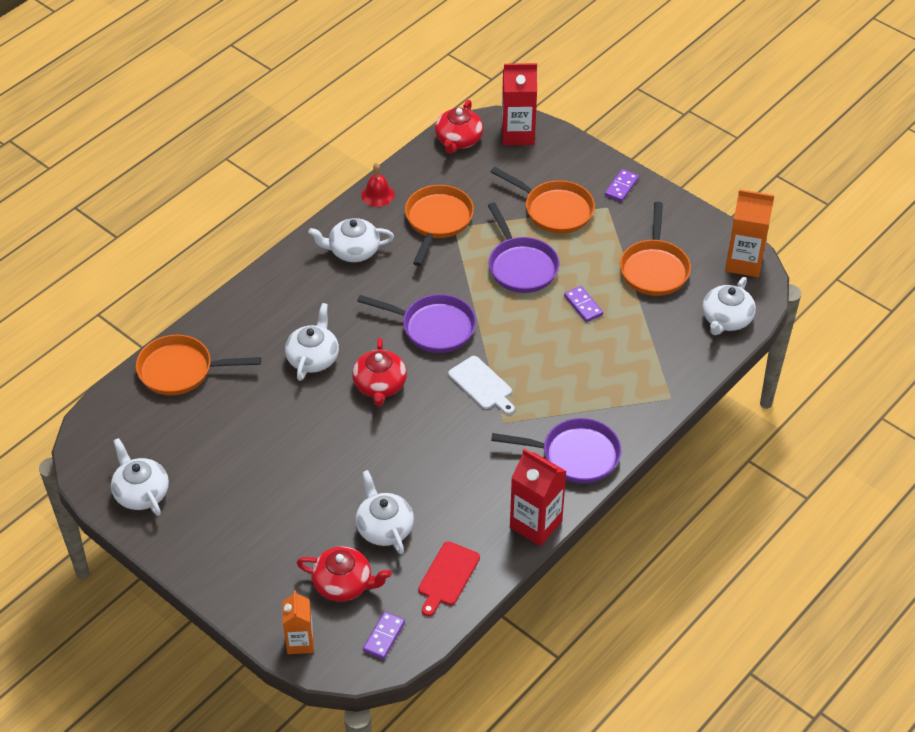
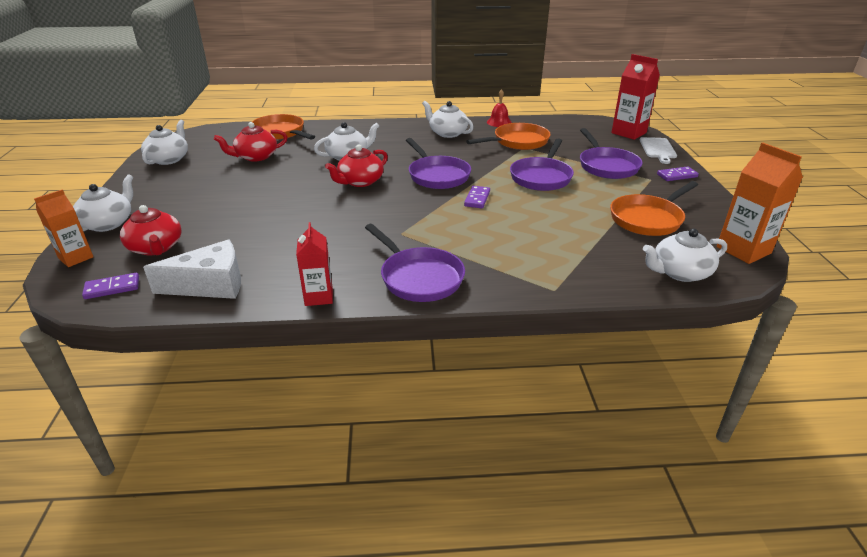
camera: 45 degrees right, 15 degrees down
(384, 527) = (232, 237): white teapot -> white teapot (108, 223)
(447, 576) = (210, 285): red cutting board -> white cheese
(458, 140) = (584, 122): red teapot -> red teapot (255, 157)
(482, 385) = (420, 211): white cutting board -> white cutting board (658, 149)
(536, 524) = (319, 297): red carton -> red carton, size x0.65
(554, 210) = (606, 166): orange pan -> purple pan
(583, 305) = (558, 211): purple domino -> purple domino (477, 199)

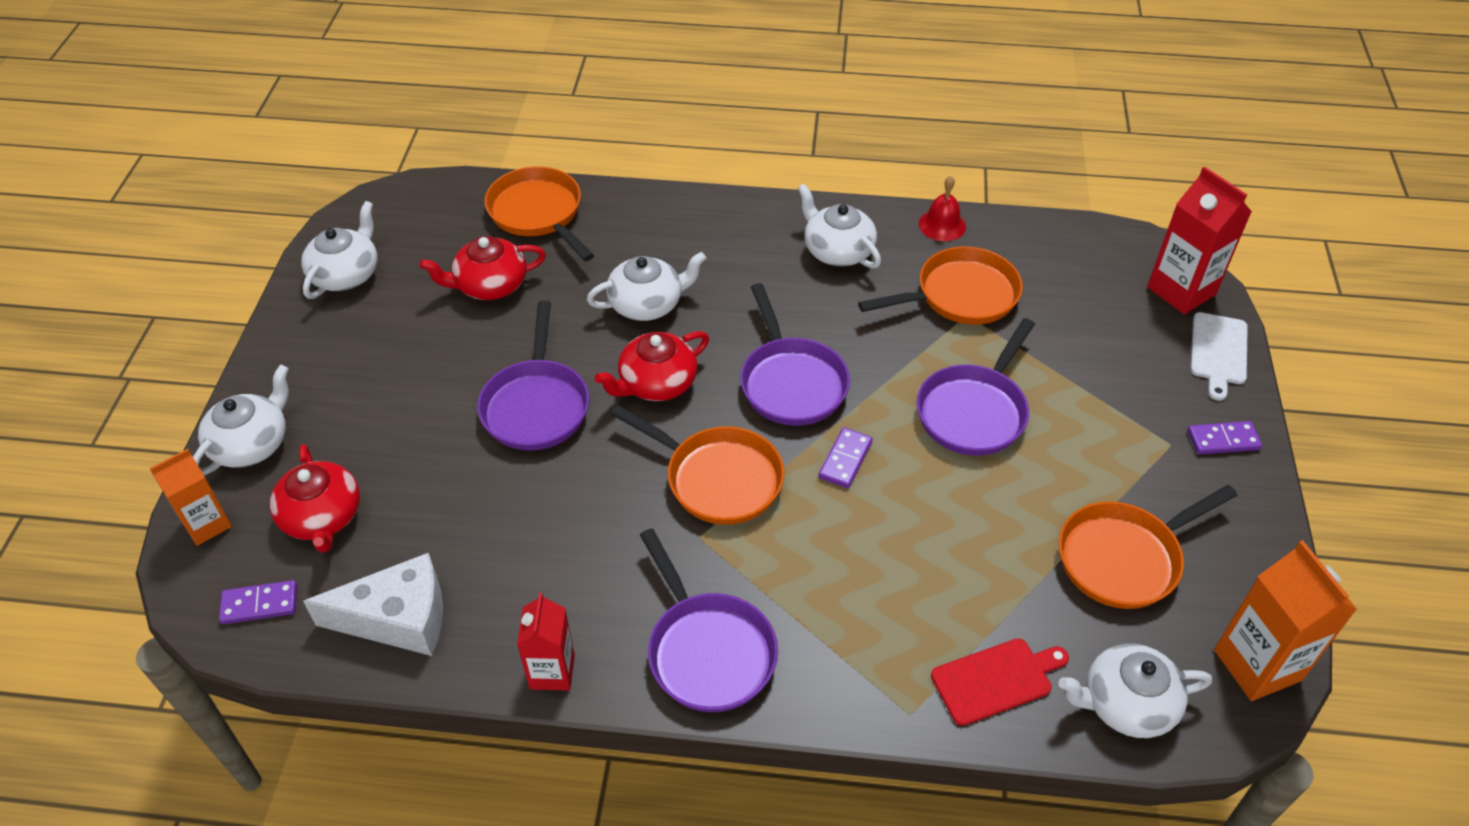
camera: 10 degrees right, 15 degrees up
(405, 211) = (717, 478): none -> orange pan
(599, 271) = (995, 680): none -> red cutting board
(606, 166) = (1103, 393): purple pan -> purple pan (536, 405)

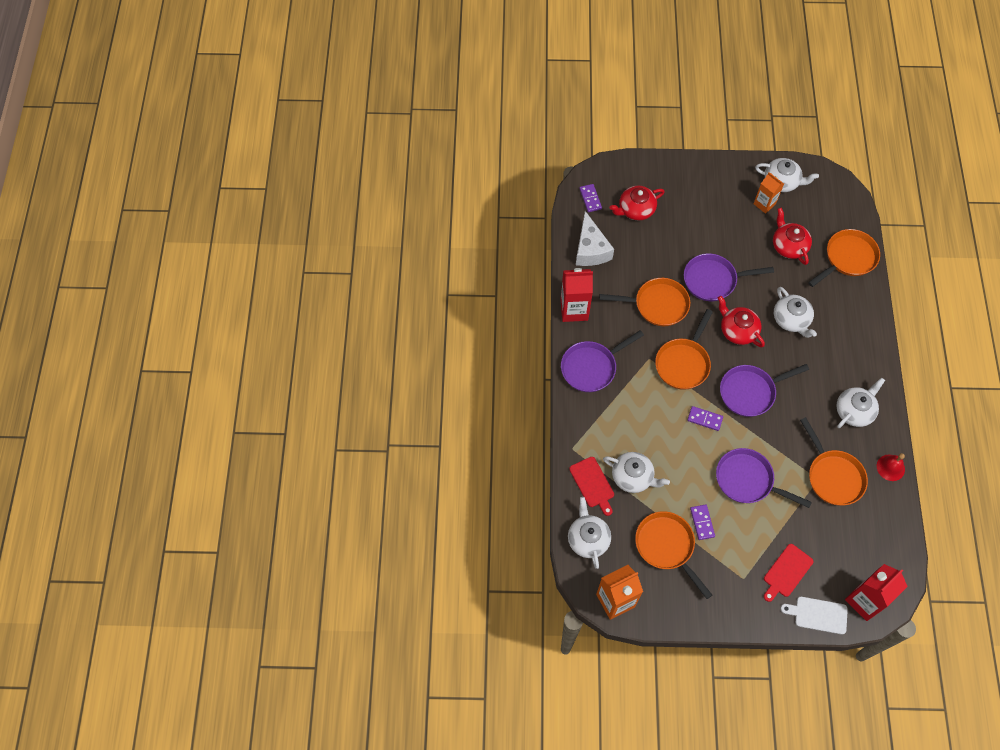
camera: 85 degrees right, 15 degrees up
(207, 524) = (625, 169): orange carton -> orange carton (764, 204)
(251, 444) = (670, 172): white teapot -> white teapot (633, 477)
(552, 671) = (574, 310): red carton -> red carton, size x1.53
(573, 506) = (657, 305): none -> orange pan
(1147, 382) = (786, 572): none -> red cutting board
(1223, 440) = (751, 607): purple domino -> purple domino (702, 522)

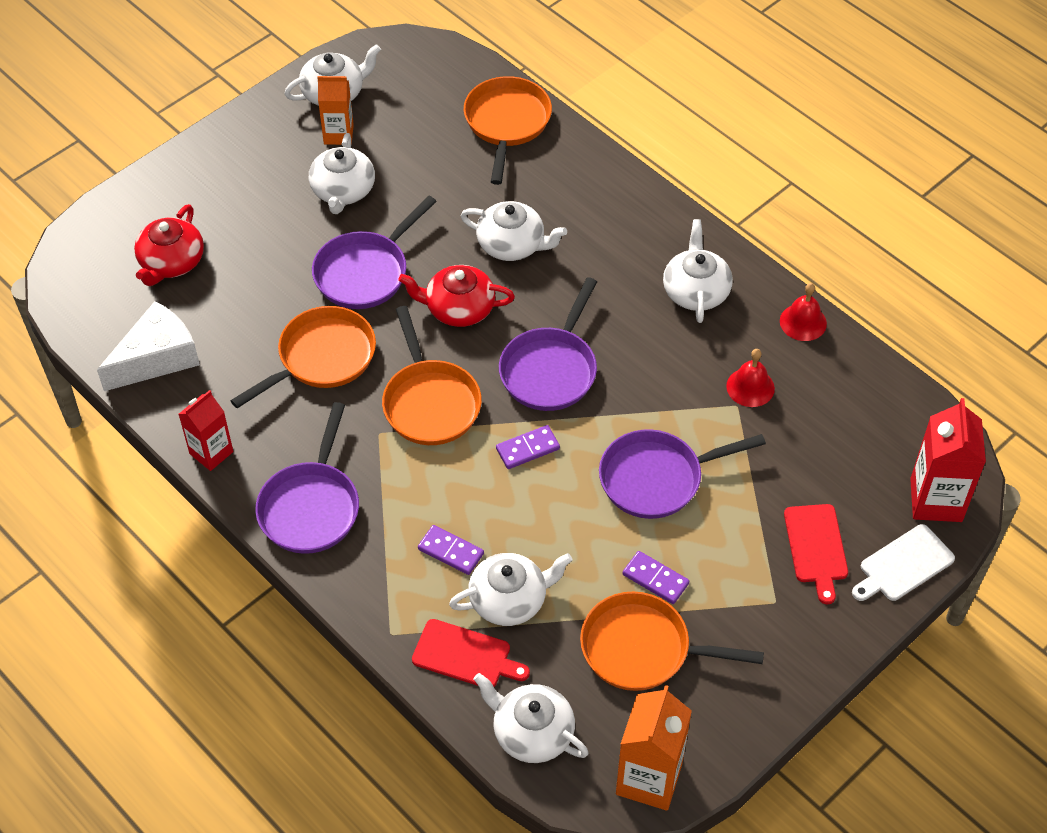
camera: 45 degrees left, 10 degrees down
(574, 310) = (211, 453): red carton -> red carton, size x0.65
(590, 199) = (92, 295): purple domino -> purple domino (450, 551)
(590, 249) = (157, 358): white cheese -> white cheese turned 75 degrees counterclockwise
(740, 233) = (343, 191): none -> white teapot
(788, 245) = (419, 161): red teapot -> none
(833, 476) = (750, 387): orange pan -> red bell

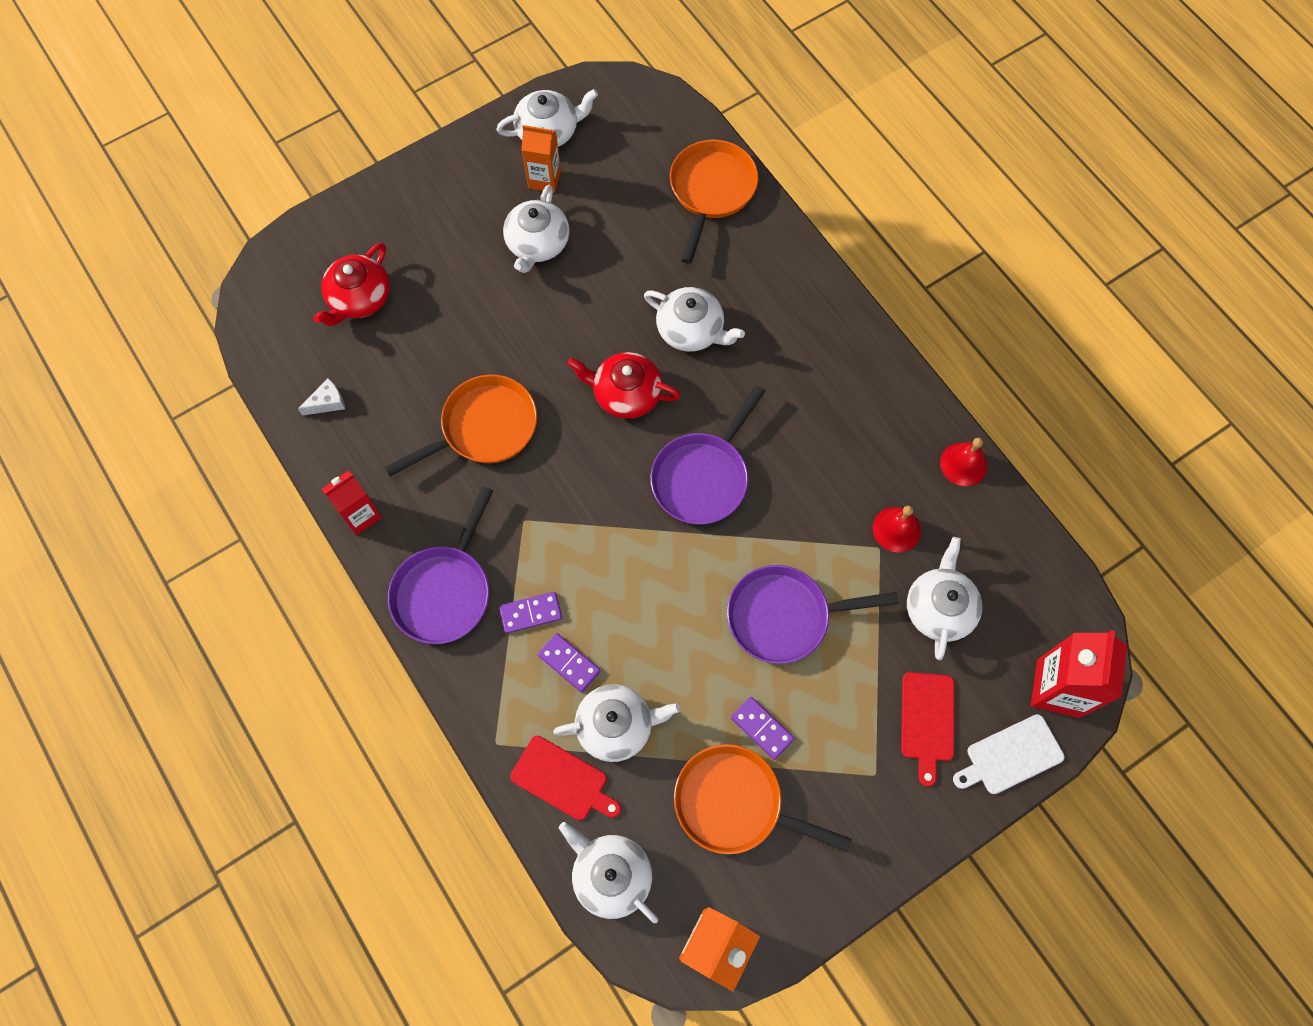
camera: 10 degrees right, 15 degrees up
(157, 358) = (327, 402): white cheese -> white cheese, size x0.45
(365, 272) = (543, 338): purple pan -> none
(430, 403) = (579, 495): orange pan -> none
(527, 449) = (664, 562): purple domino -> purple domino (531, 613)
(696, 291) = (863, 411): white teapot -> white teapot (939, 608)

